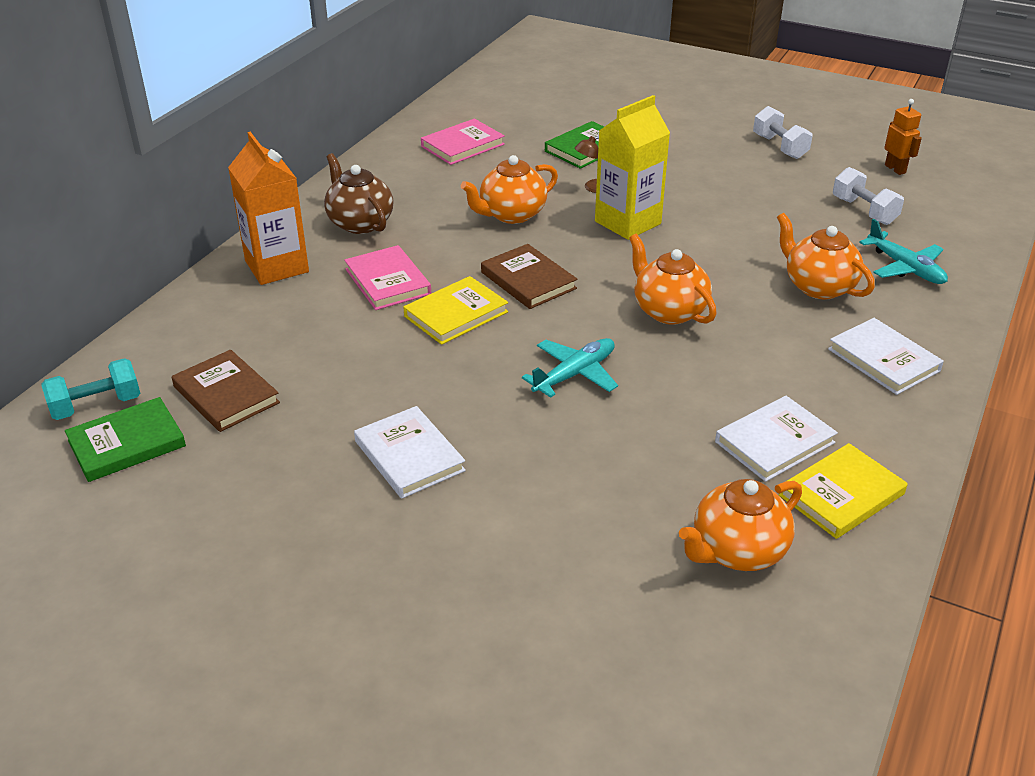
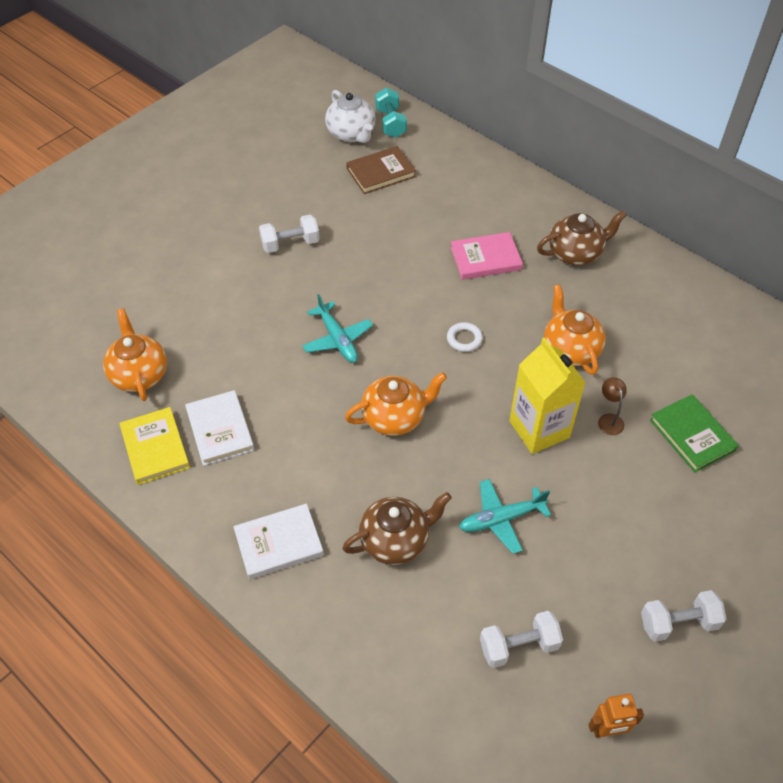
camera: 105 degrees right, 15 degrees up
(127, 443) = (351, 134): green book -> white teapot
(277, 266) = (522, 204): orange carton -> none
(409, 456) = (290, 244): white book -> white dumbbell
(456, 314) = (431, 289): yellow book -> none
(462, 145) = (708, 340): pink book -> none
(528, 280) = (464, 339): brown book -> white ring
(818, 286) = (396, 541): orange teapot -> brown teapot
(905, 267) = (405, 632): turquoise plane -> turquoise plane (501, 519)

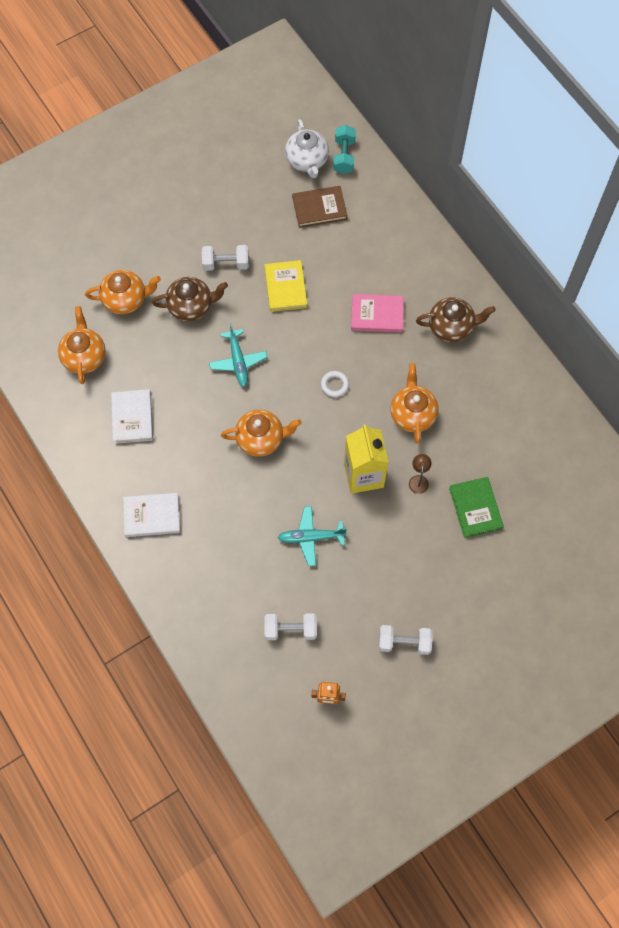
camera: 15 degrees right, 15 degrees up
(155, 448) = (83, 421): yellow book -> yellow book (285, 287)
(177, 303) = (125, 299): none -> orange teapot
(396, 541) = (232, 534): brown teapot -> brown teapot (191, 306)

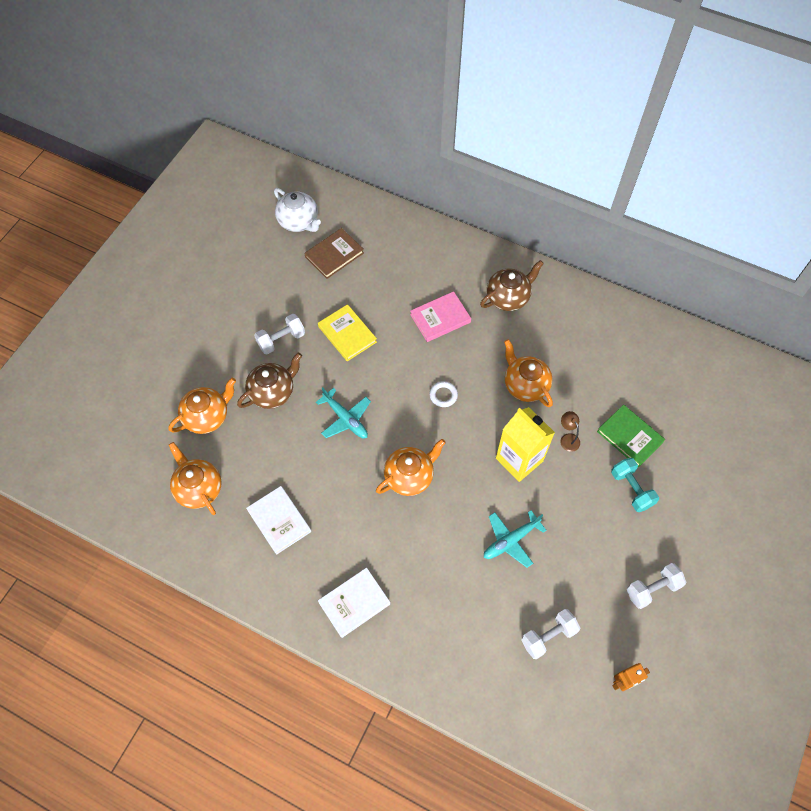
camera: 30 degrees left, 5 degrees down
(344, 156) = (328, 204): turquoise dumbbell -> turquoise dumbbell (631, 489)

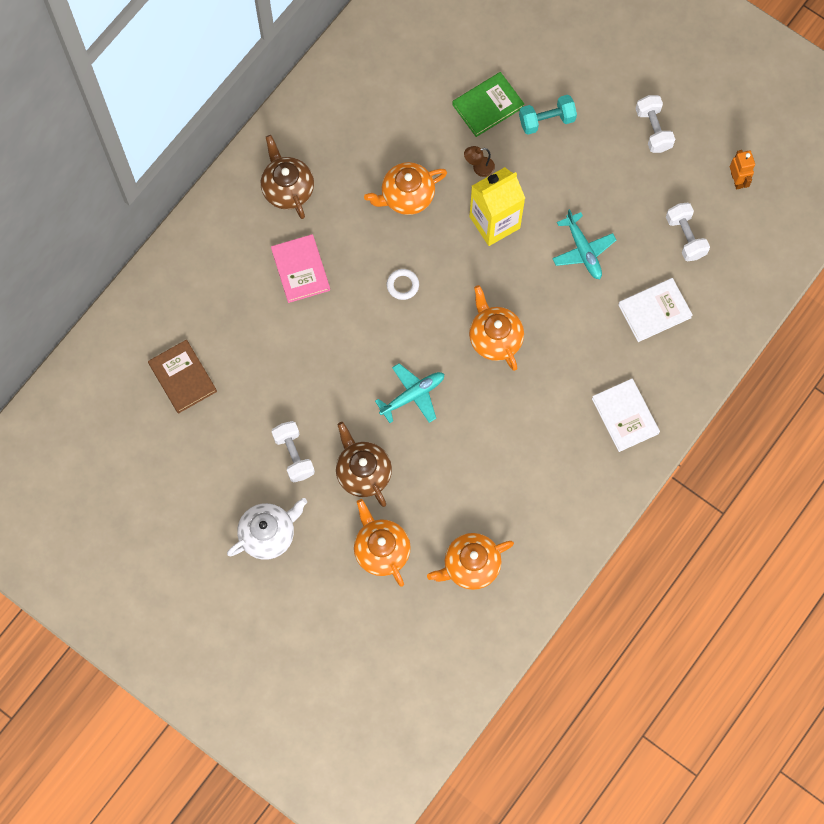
camera: 80 degrees left, 10 degrees up
(279, 521) = (523, 482): white book -> white book (654, 311)
(299, 222) = (121, 414): white teapot -> white teapot (268, 534)
(347, 334) = (301, 378): yellow book -> none

